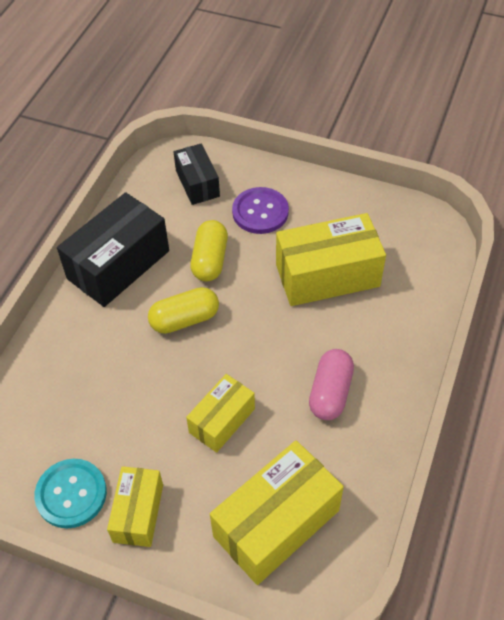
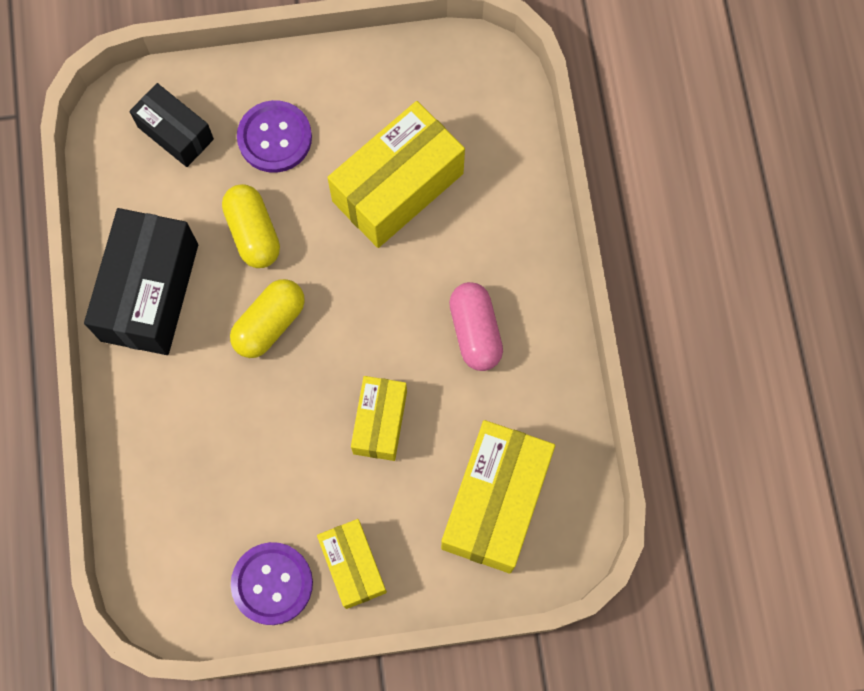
camera: 30 degrees left, 20 degrees up
(71, 494) = (272, 583): turquoise button -> purple button

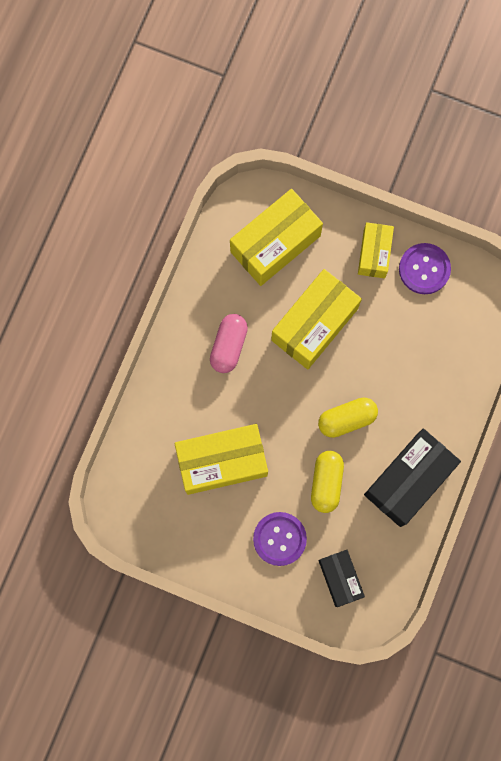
camera: 150 degrees left, 5 degrees up
(380, 422) = (314, 324): yellow box -> yellow box, size x1.70

